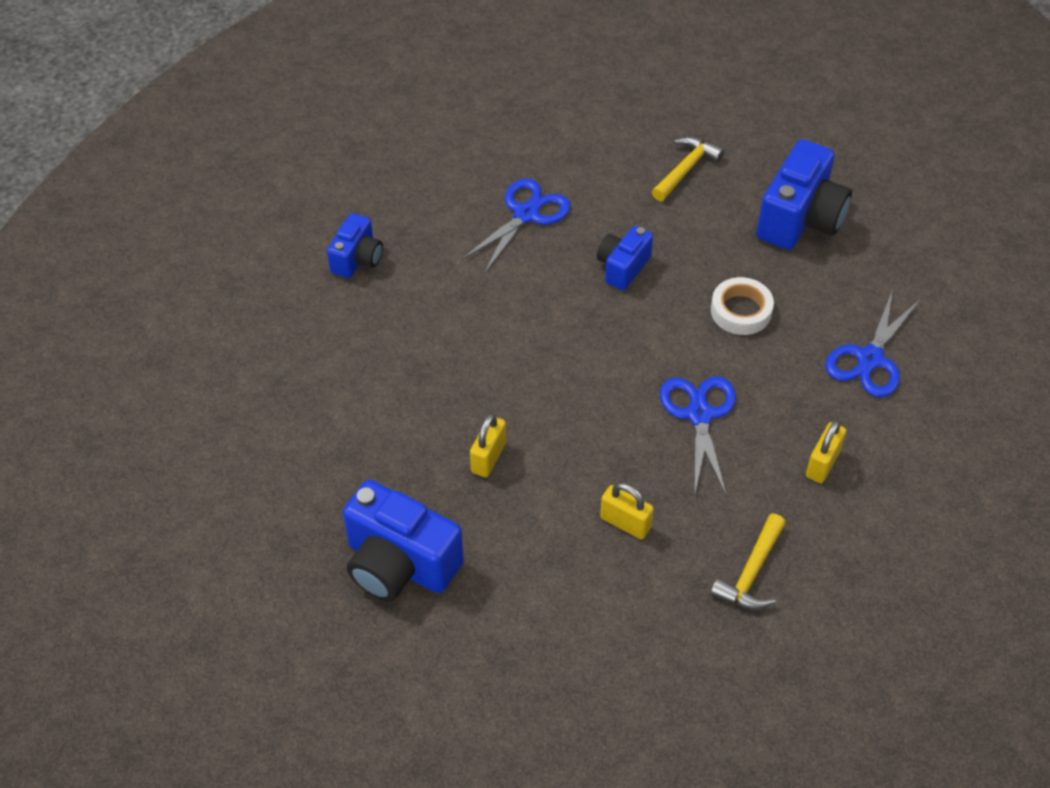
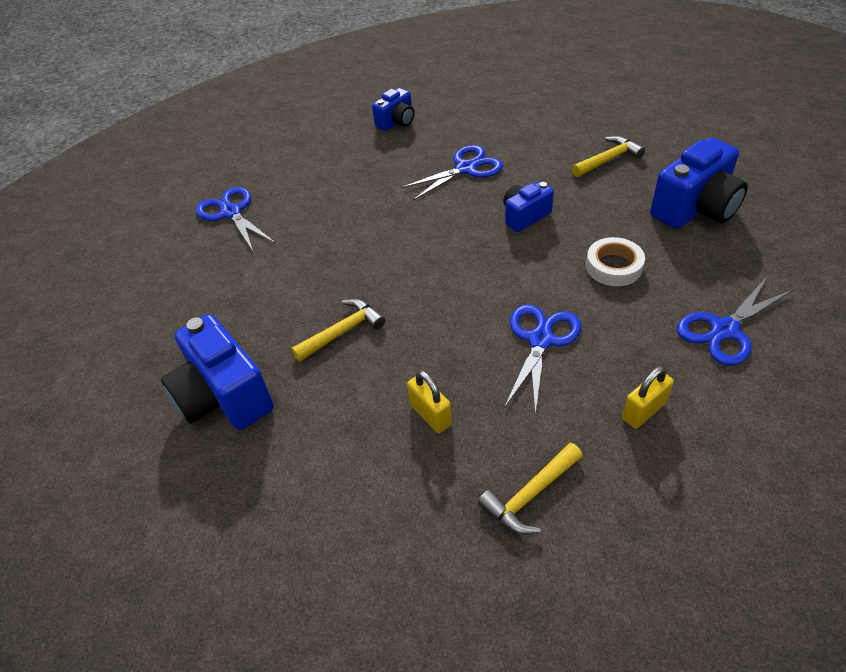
camera: 25 degrees right, 5 degrees down
(263, 338) = (231, 213): none -> blue scissors
(357, 259) = (326, 176): blue camera -> blue camera (396, 122)
(488, 457) = (343, 331): yellow padlock -> yellow hammer

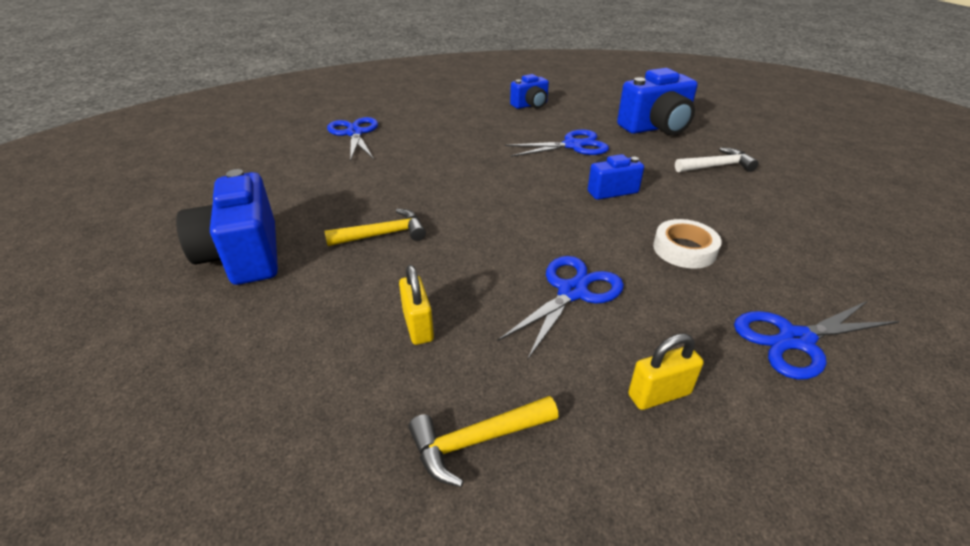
camera: 15 degrees right, 10 degrees down
(608, 159) = (717, 166): yellow hammer -> white hammer
(695, 209) = (797, 223): blue camera -> blue camera (656, 128)

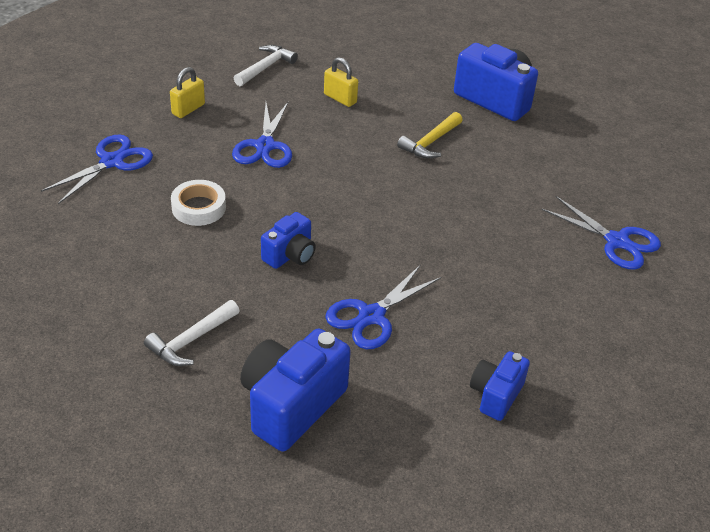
camera: 145 degrees right, 5 degrees up
(476, 441) = (266, 67): yellow hammer -> white hammer

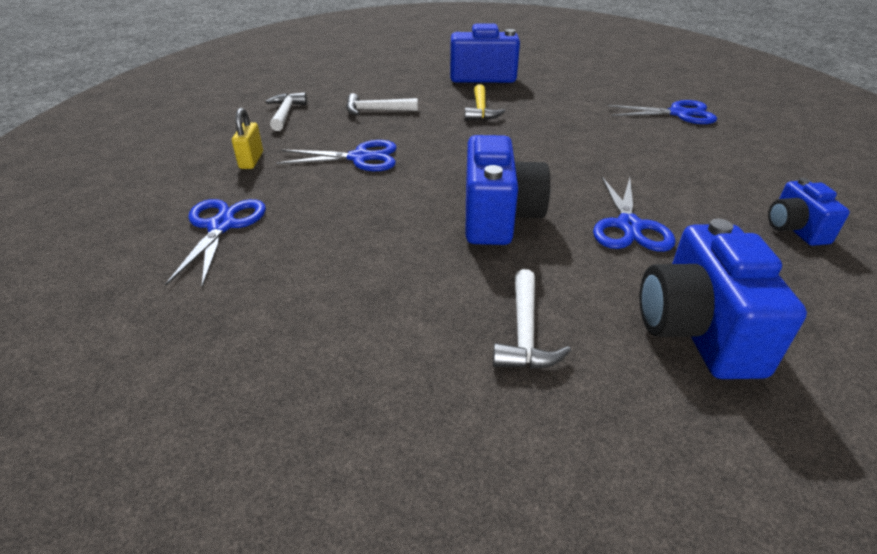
camera: 35 degrees left, 5 degrees down
(199, 207) = (364, 222): white tape -> none
(265, 146) = (360, 158): blue scissors -> blue scissors turned 60 degrees counterclockwise
(290, 255) = (498, 217): blue camera -> blue camera, size x1.74
(340, 98) = (375, 110): yellow padlock -> white hammer

